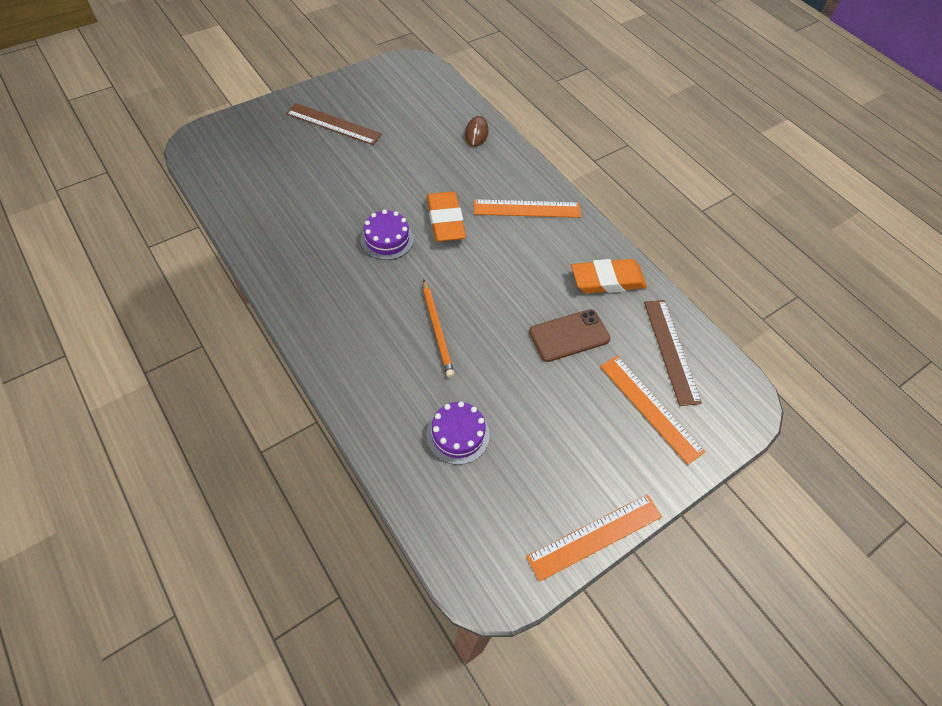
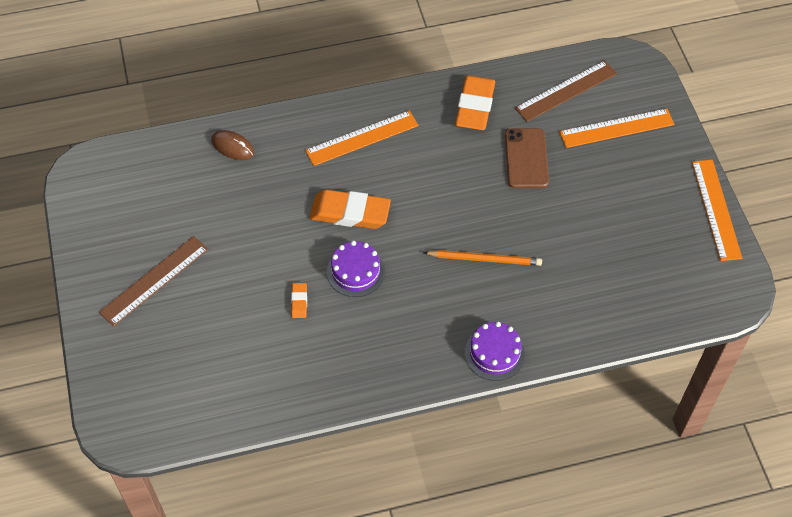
camera: 65 degrees left, 0 degrees up
(343, 210) = (299, 302): none -> orange eraser
(458, 434) = (600, 275): purple cake -> purple cake (494, 353)
(527, 209) = (362, 138): orange ruler -> orange ruler turned 45 degrees clockwise
(670, 350) = (566, 91): brown ruler -> brown ruler turned 45 degrees counterclockwise

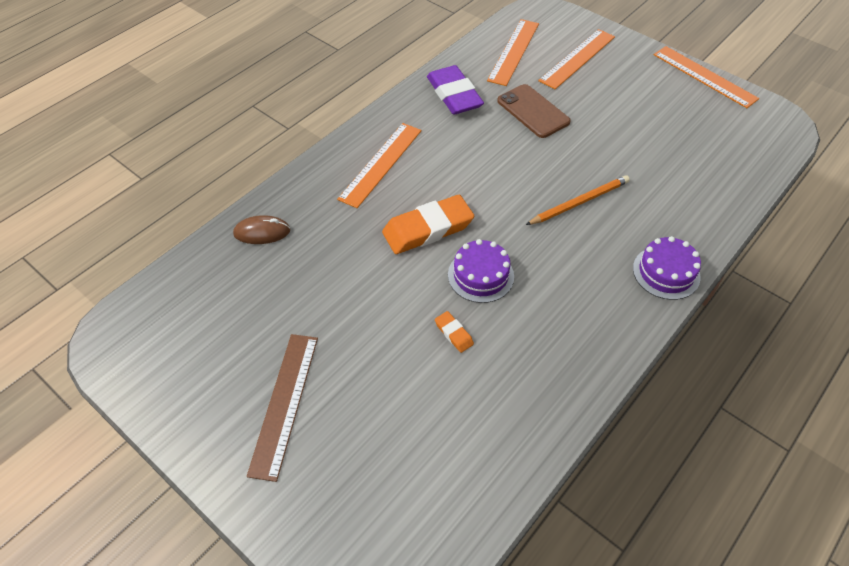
camera: 35 degrees left, 5 degrees down
(475, 106) = (454, 95): orange eraser -> purple eraser
(566, 91) = (514, 51): brown ruler -> orange ruler

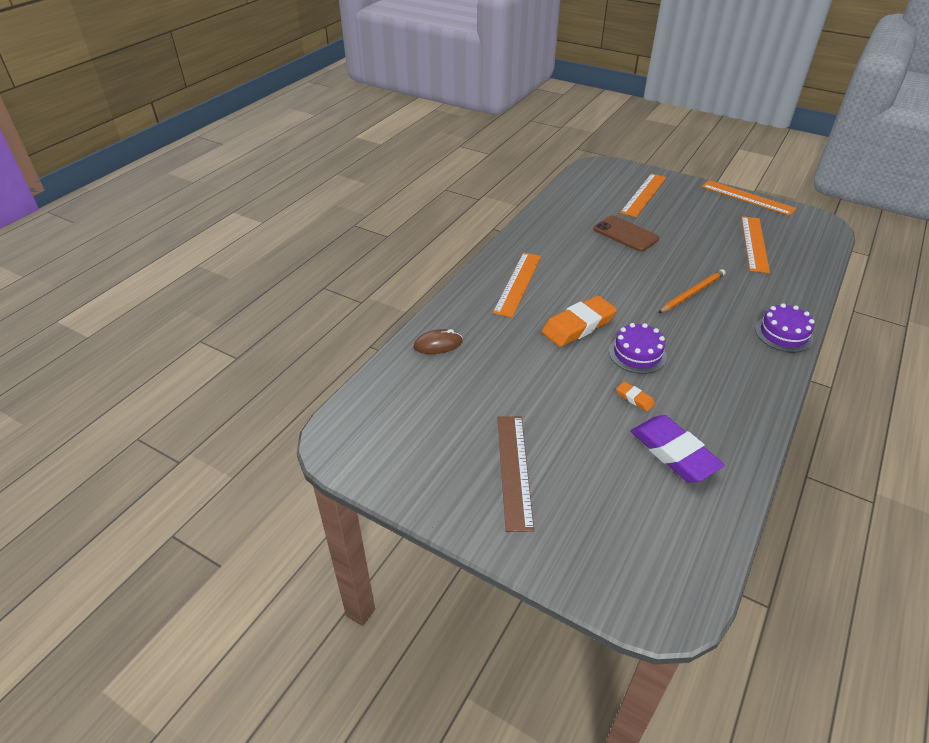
camera: 10 degrees left, 10 degrees down
(454, 95) = (556, 229): purple eraser -> purple eraser (674, 452)
(514, 51) = (591, 195): orange ruler -> orange ruler (754, 244)

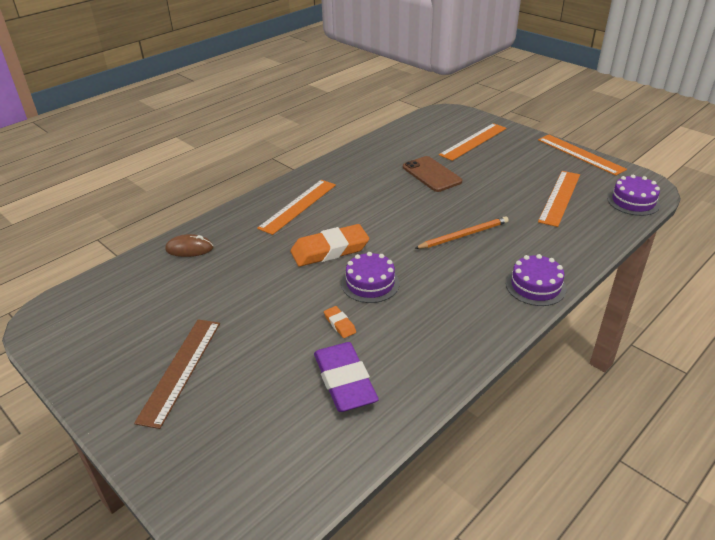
camera: 15 degrees right, 5 degrees down
(818, 240) = (633, 201): none -> purple cake

